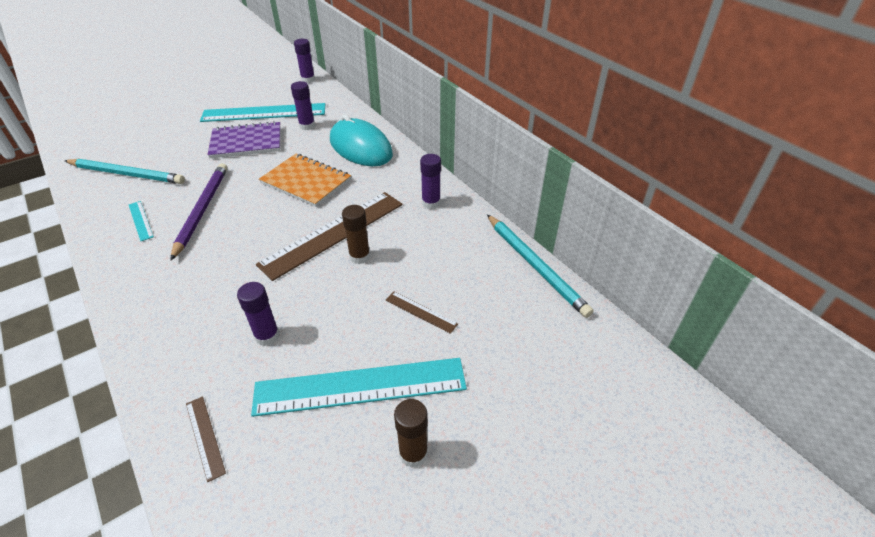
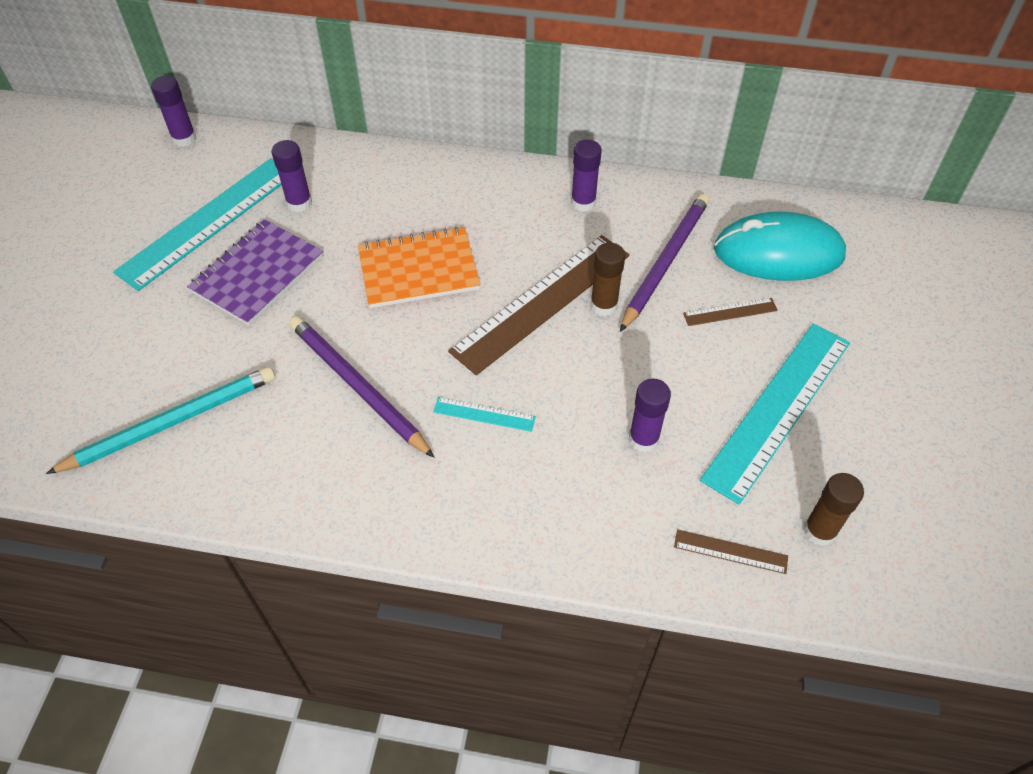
camera: 45 degrees left, 10 degrees up
(140, 220) = (305, 453): turquoise ruler -> turquoise ruler (484, 414)
(333, 233) = (542, 302): brown ruler -> brown ruler turned 45 degrees clockwise
(360, 147) = (411, 188): turquoise mouse -> turquoise mouse (778, 252)
(413, 453) = (881, 419): brown glue stick -> brown glue stick (819, 531)
(426, 260) = (665, 262): none -> purple pencil
(535, 266) = (755, 200): turquoise pencil -> none

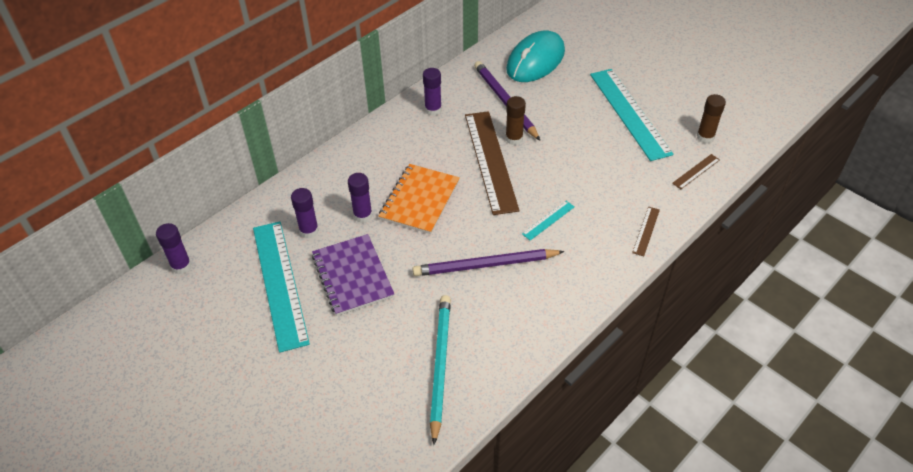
camera: 55 degrees left, 5 degrees down
(643, 439) = (611, 168): purple glue stick -> purple glue stick (363, 215)
(730, 312) = (558, 97): brown ruler -> brown ruler (646, 231)

